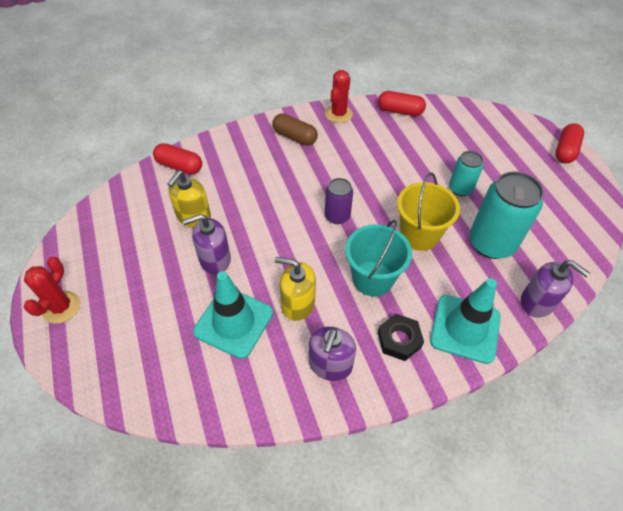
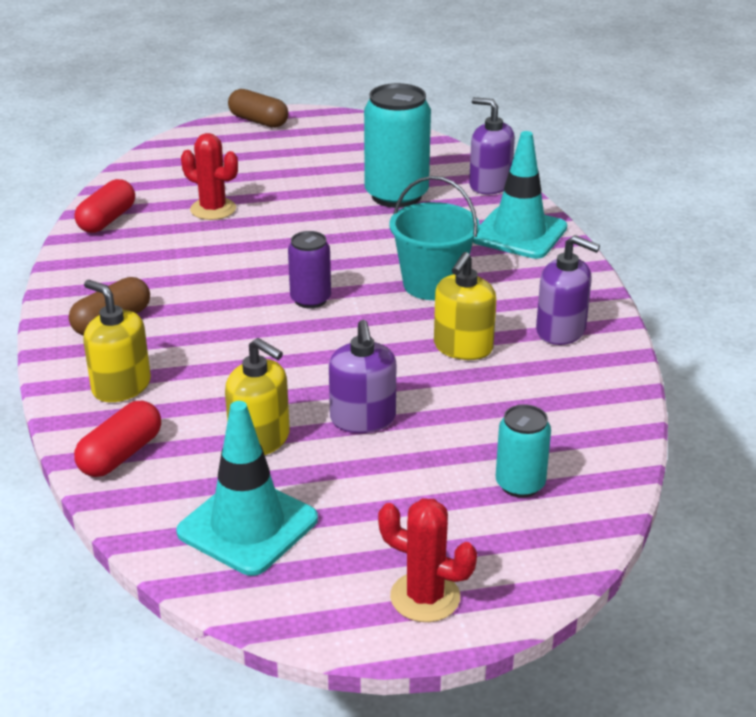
camera: 80 degrees left, 20 degrees down
(233, 322) = (485, 405): turquoise traffic cone -> turquoise traffic cone (247, 526)
(236, 153) = (121, 386): none -> yellow soap dispenser
(338, 114) = (79, 274): red cactus -> red cactus (213, 209)
(399, 340) = (529, 278): black nut -> none
(419, 235) = (367, 241): yellow bucket -> none
(460, 189) = (295, 200): turquoise can -> turquoise can (520, 484)
(537, 302) = (490, 185): purple soap dispenser -> purple soap dispenser turned 105 degrees counterclockwise
(565, 150) = (258, 121): red capsule -> brown capsule

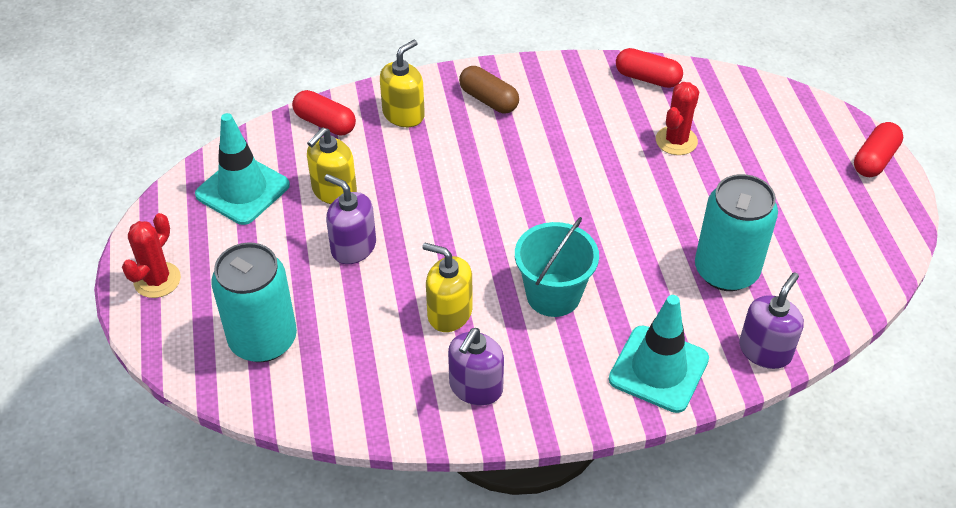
camera: 90 degrees right, 15 degrees up
(258, 121) = (874, 160): brown capsule -> red capsule
(310, 299) = (524, 212): purple can -> none
(363, 419) = (353, 247): purple soap dispenser -> purple soap dispenser turned 45 degrees clockwise
(520, 484) = (263, 340): turquoise can -> turquoise can, size x1.79

